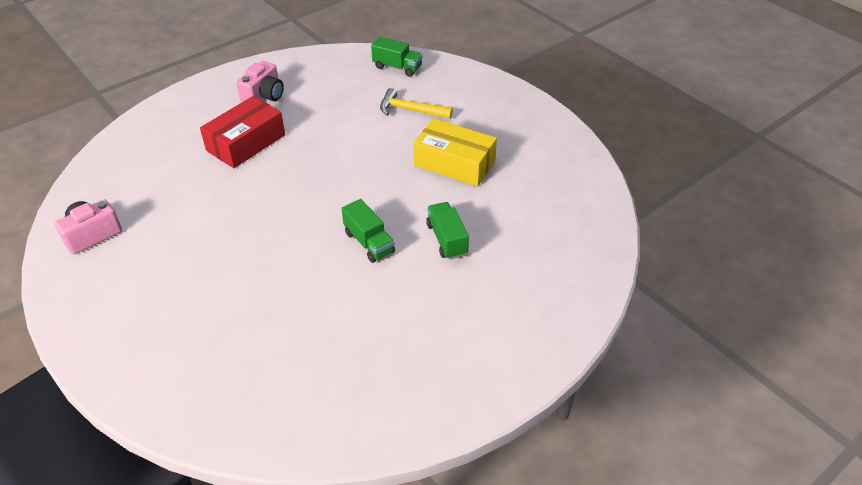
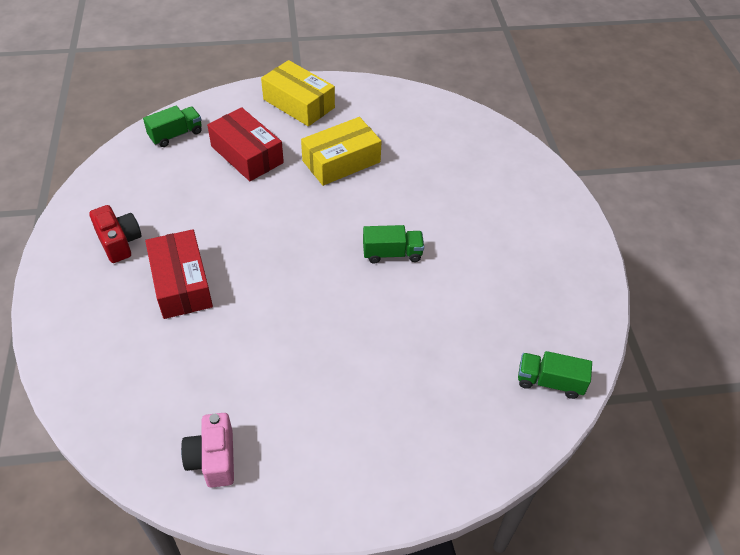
camera: 60 degrees left, 5 degrees up
(264, 96) = (119, 242): pink camera -> red camera
(410, 110) = (247, 154): yellow hammer -> red box
(447, 239) = (425, 207): green truck -> green truck (549, 382)
(501, 108) = (299, 103): none -> yellow box

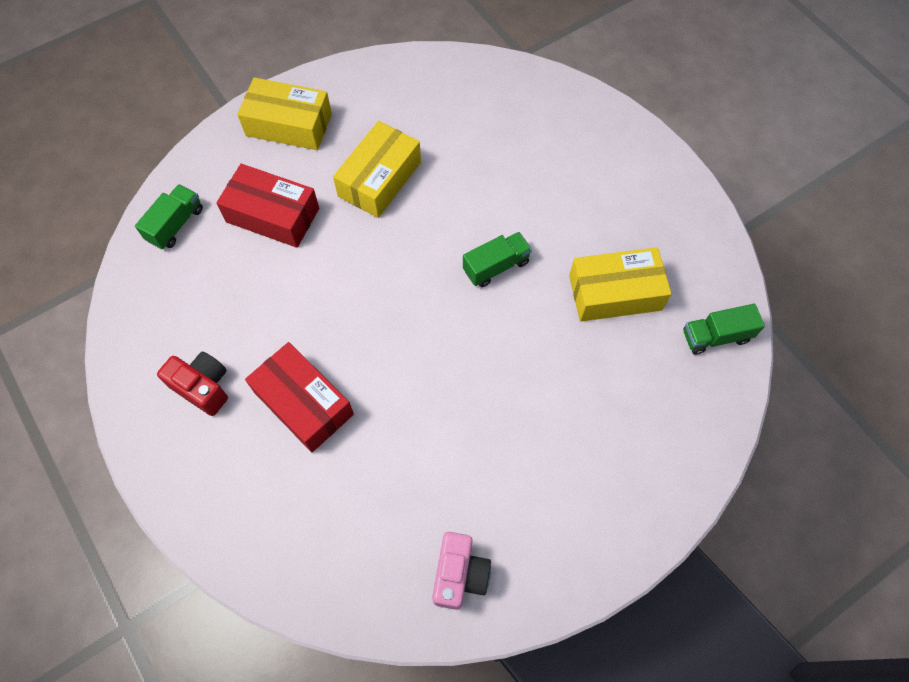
camera: 25 degrees left, 15 degrees up
(213, 459) = (459, 574): pink camera -> pink camera turned 135 degrees counterclockwise
(479, 312) = (615, 293): none -> yellow box

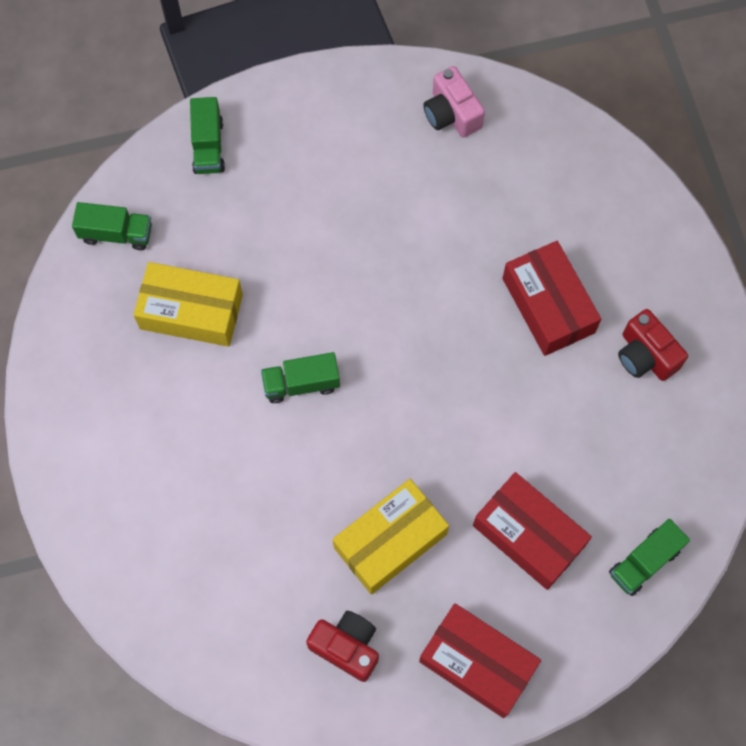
camera: 160 degrees left, 5 degrees up
(289, 125) = (477, 663): yellow box -> red box
(386, 107) = (347, 647): none -> red camera
(459, 574) = (451, 114): pink camera -> pink camera turned 60 degrees counterclockwise
(682, 449) = (208, 146): none -> green truck

